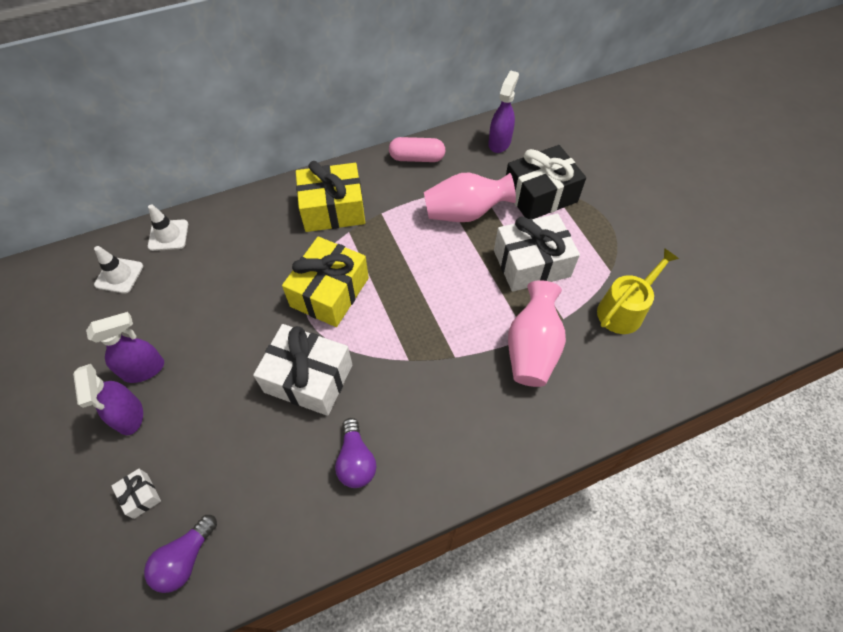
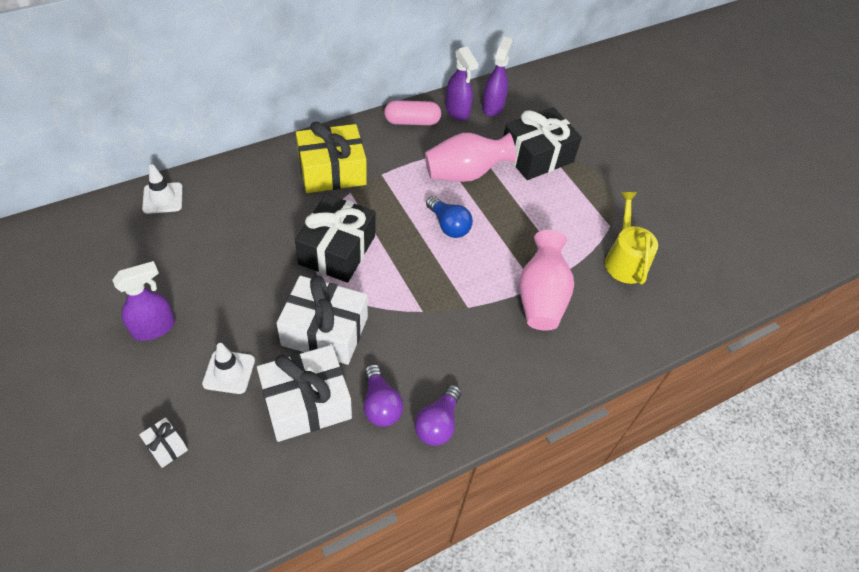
camera: 10 degrees left, 5 degrees down
(119, 275) = (115, 238): white traffic cone -> white traffic cone (229, 372)
(129, 416) = (144, 372): purple spray bottle -> purple spray bottle (457, 111)
(185, 559) = (219, 502): purple light bulb -> purple light bulb (438, 423)
(329, 292) = (337, 250): yellow gift -> black gift
(443, 268) = (448, 225): none -> blue light bulb
(531, 263) = (534, 220): white gift -> white gift (306, 403)
(624, 310) = (625, 260): yellow watering can -> yellow watering can turned 45 degrees counterclockwise

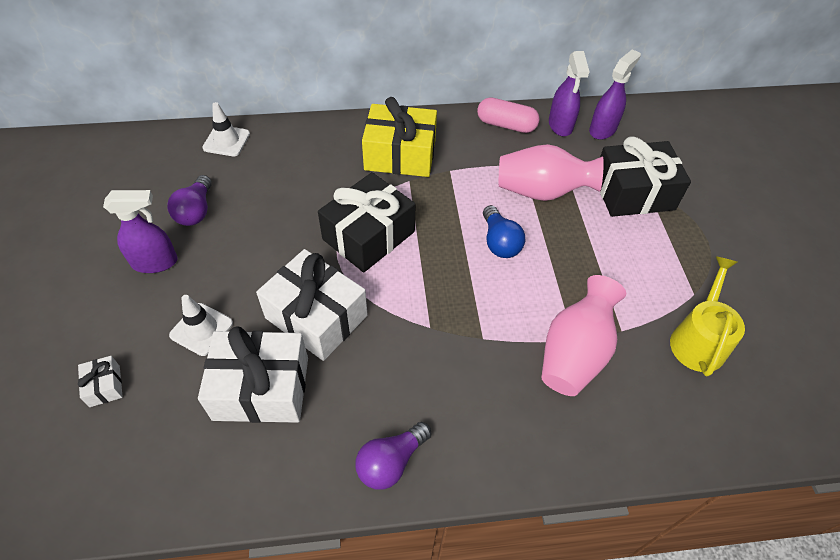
camera: 25 degrees right, 0 degrees up
(380, 405) = (337, 417): purple light bulb -> purple light bulb (196, 211)

